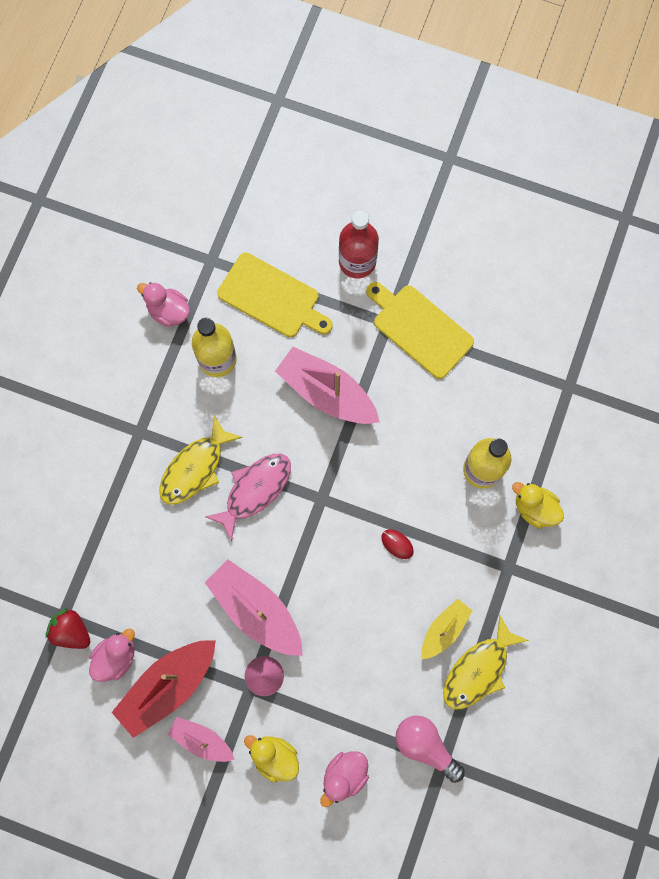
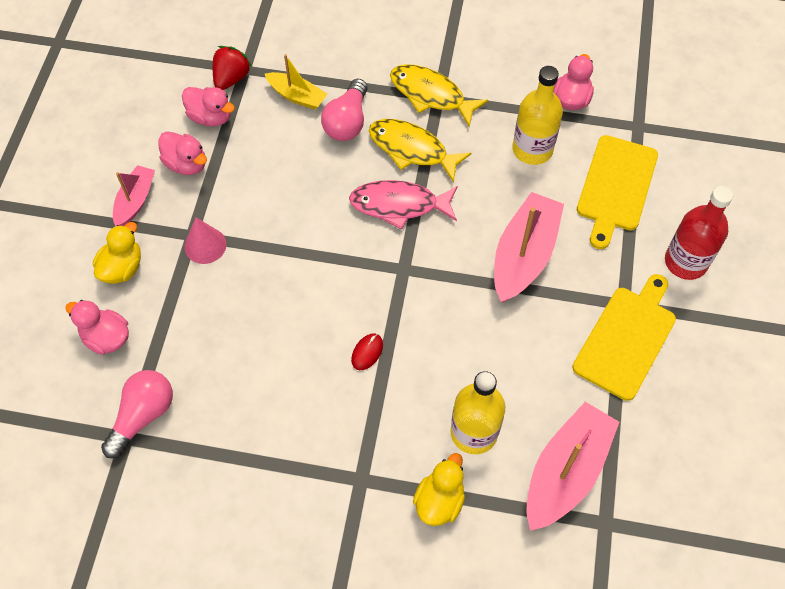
camera: 80 degrees right, 15 degrees down
(150, 523) = (347, 122): none -> pink light bulb
(168, 686) = (186, 164): red boat -> pink duck
(254, 490) = (399, 205): pink fish -> pink fish turned 150 degrees clockwise
(256, 610) = (273, 227): pink boat -> pink boat (566, 472)
(444, 629) = (276, 417): yellow boat -> yellow boat (297, 96)
(478, 669) = (235, 462): yellow fish -> yellow fish (431, 95)

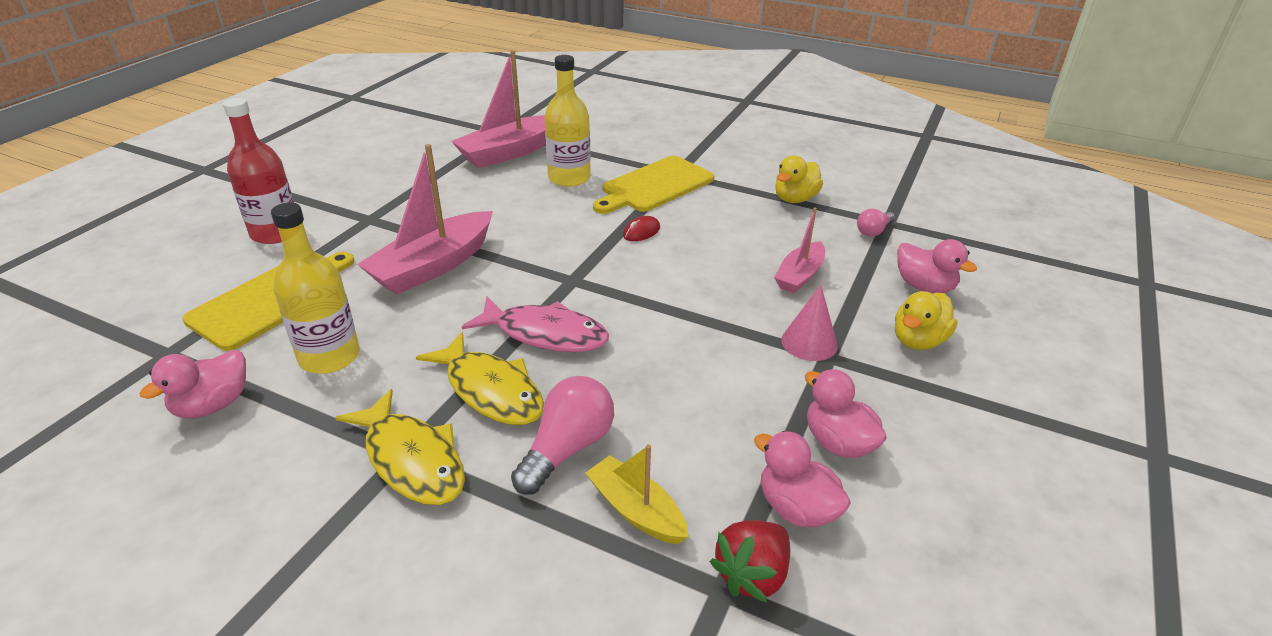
camera: 165 degrees left, 25 degrees down
(135, 201) = (914, 409): pink boat -> pink boat (800, 276)
(143, 416) = (873, 231): pink light bulb -> pink light bulb, size x0.57
(439, 501) = (618, 156): yellow duck -> yellow duck (795, 199)
(627, 339) = (390, 200): yellow cutting board -> yellow cutting board (654, 186)

